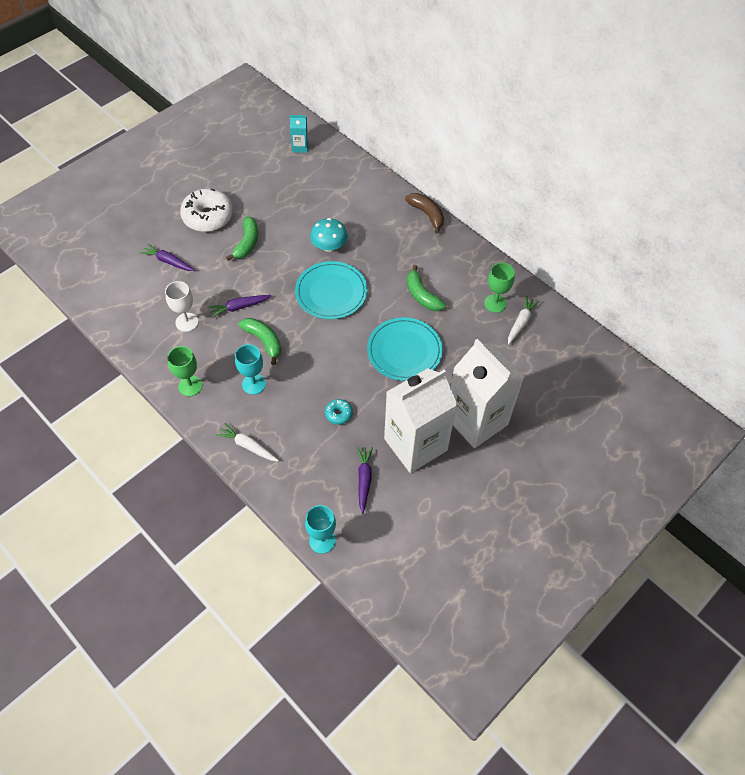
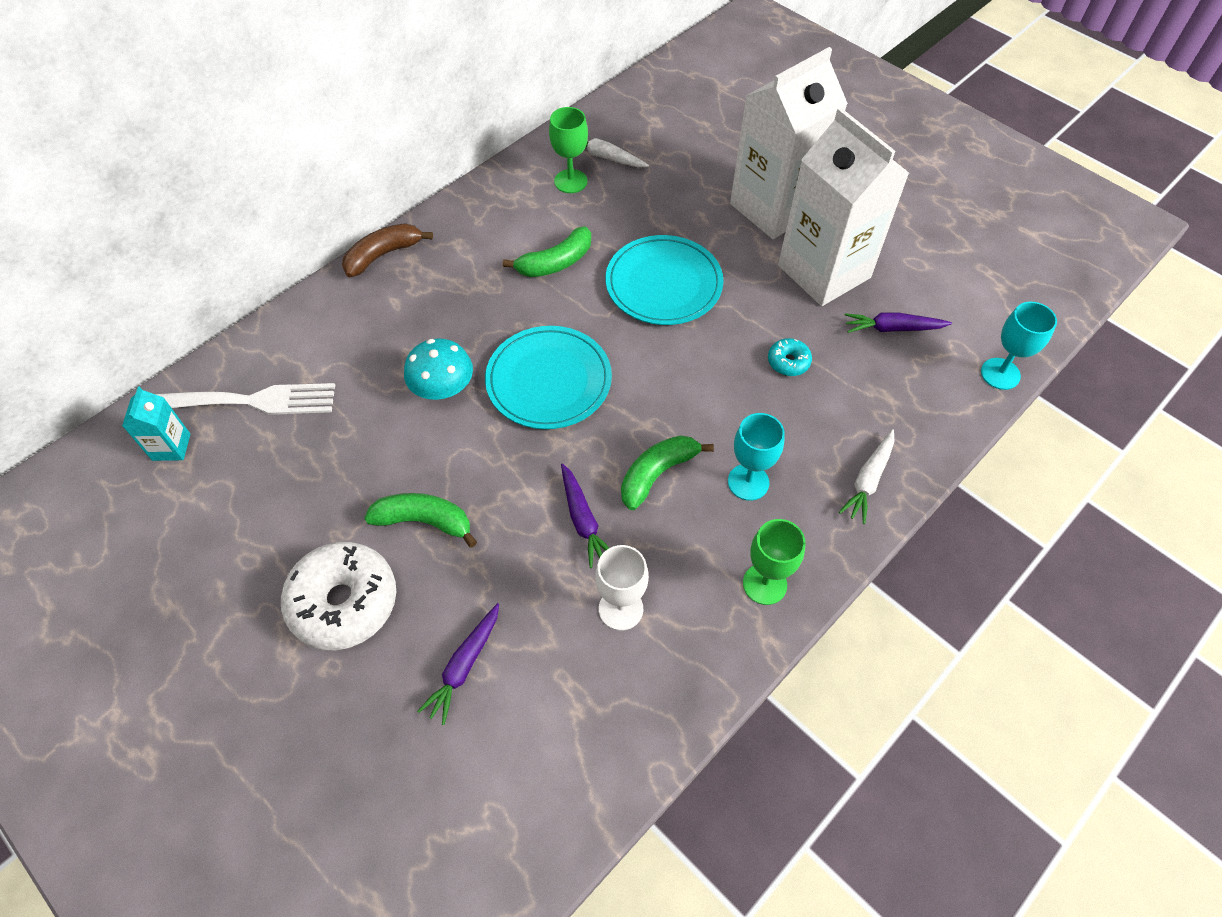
camera: 90 degrees left, 0 degrees up
(325, 170) = (247, 401): none -> white fork

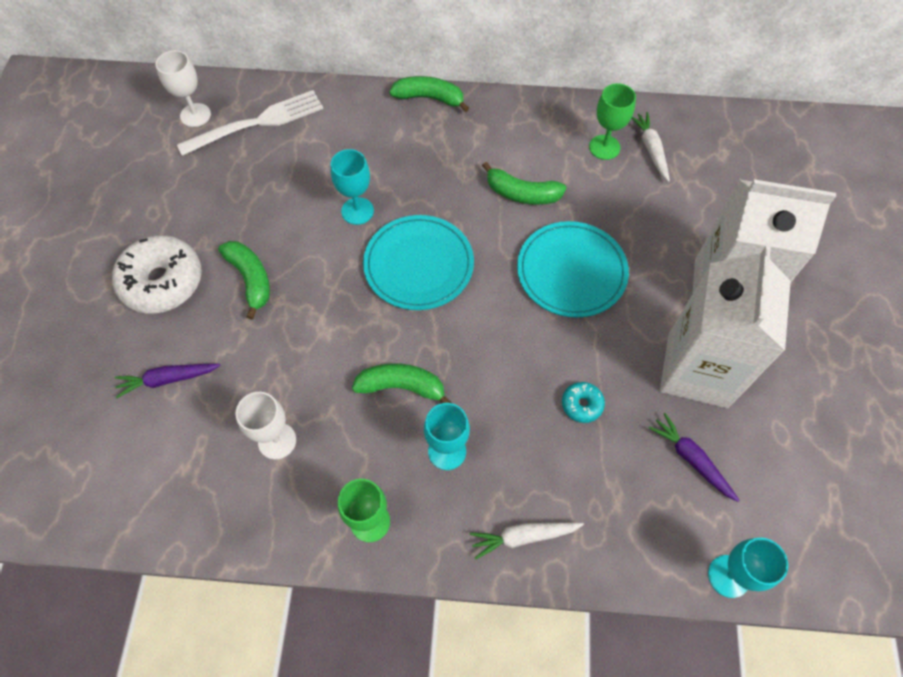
camera: 50 degrees right, 5 degrees up
(171, 447) = (195, 115): turquoise carton -> white goblet
(247, 401) = (257, 123): white fork -> white fork turned 75 degrees counterclockwise
(383, 255) = (429, 98): brown banana -> green banana
(443, 387) = (357, 211): turquoise mushroom -> turquoise goblet
(583, 520) = (326, 368): purple carrot -> none

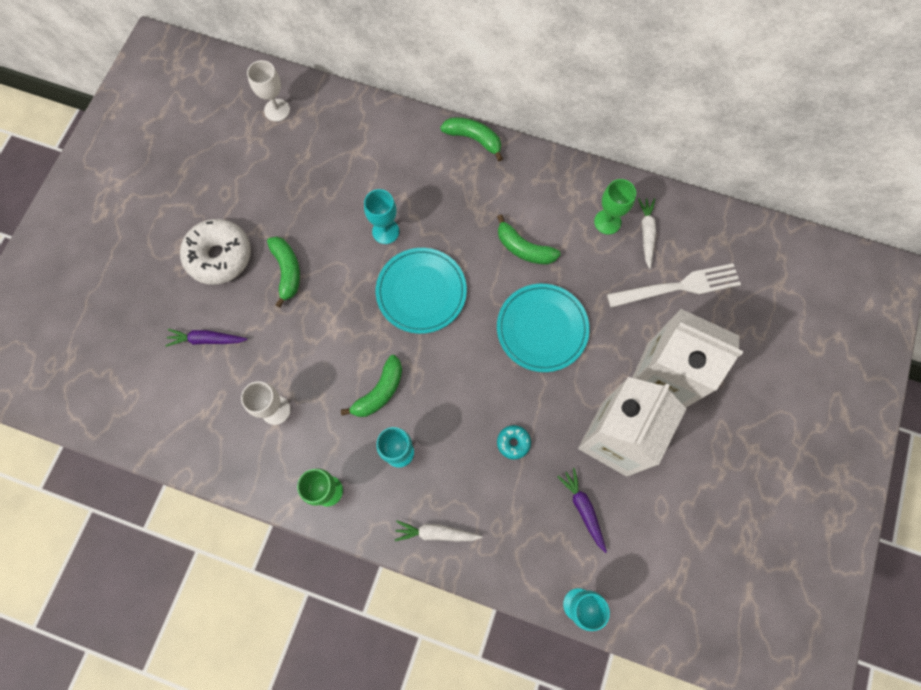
camera: 15 degrees right, 10 degrees up
(257, 123) = (325, 129): white fork -> white fork (678, 286)
(402, 387) = (379, 391): green banana -> green banana turned 105 degrees clockwise

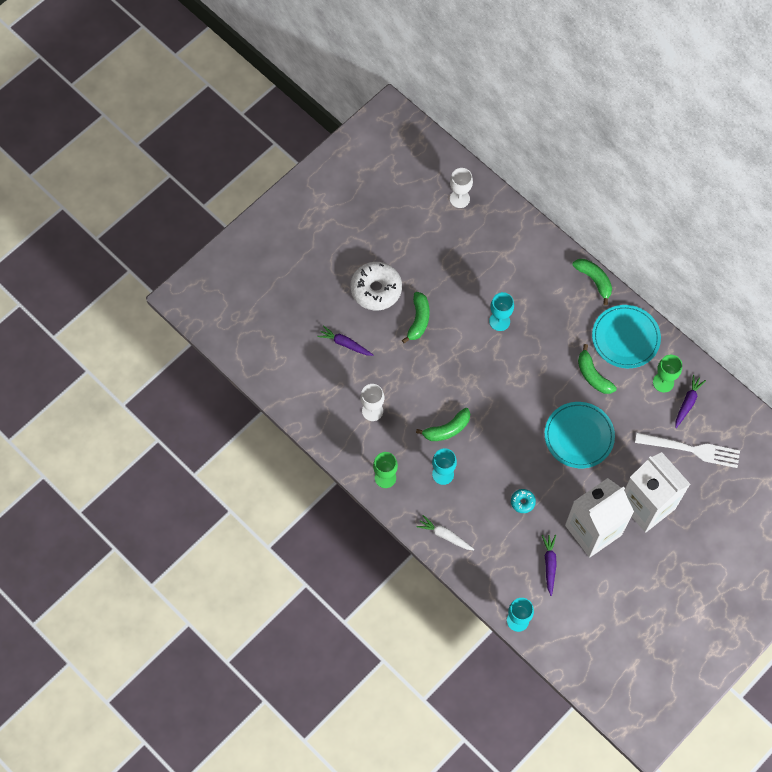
camera: 25 degrees right, 5 degrees down
(421, 292) = (506, 374): turquoise plate -> turquoise plate (625, 338)
(646, 233) = (687, 402): white carrot -> purple carrot

